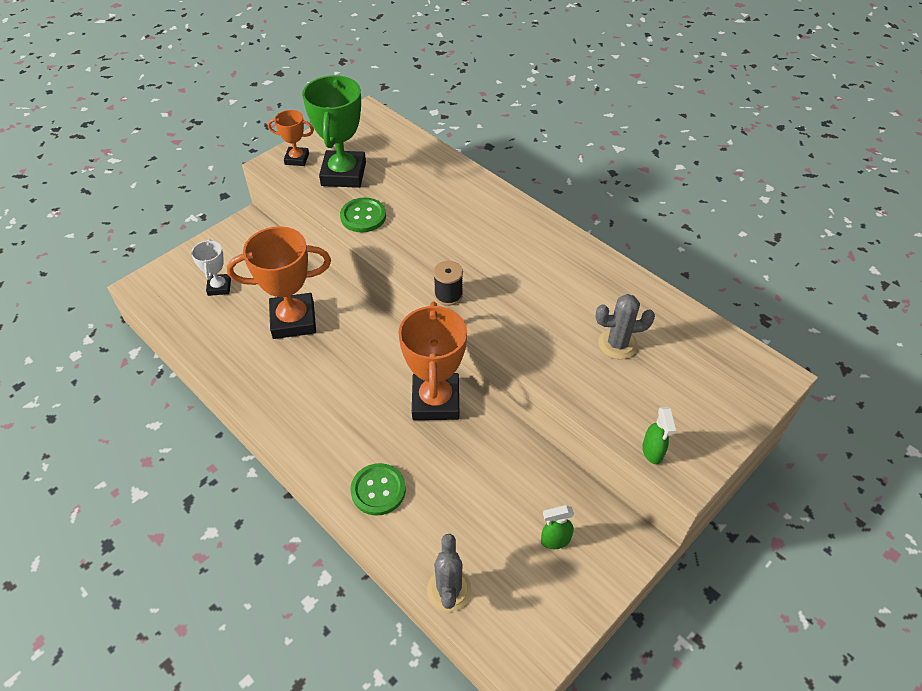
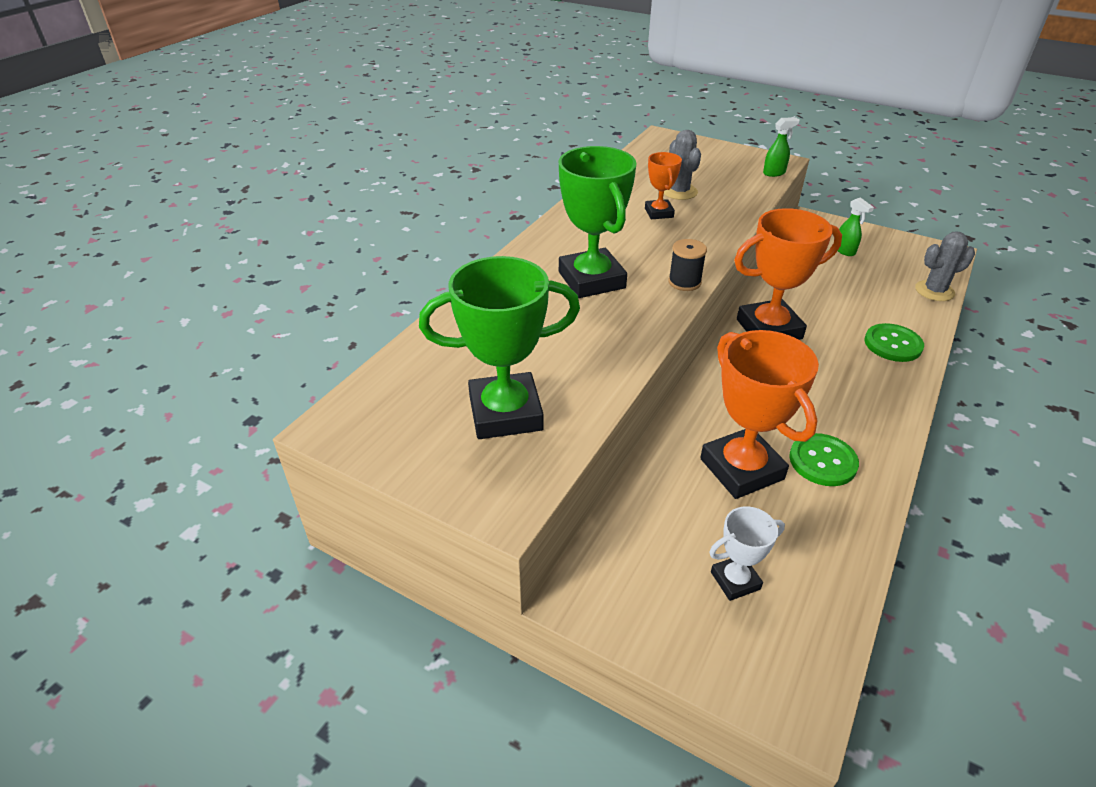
camera: 105 degrees left, 10 degrees down
(297, 159) = (483, 480): orange trophy -> orange trophy (659, 213)
(363, 216) = (590, 371): green button -> green button (822, 461)
(472, 241) = (591, 280): none -> green trophy

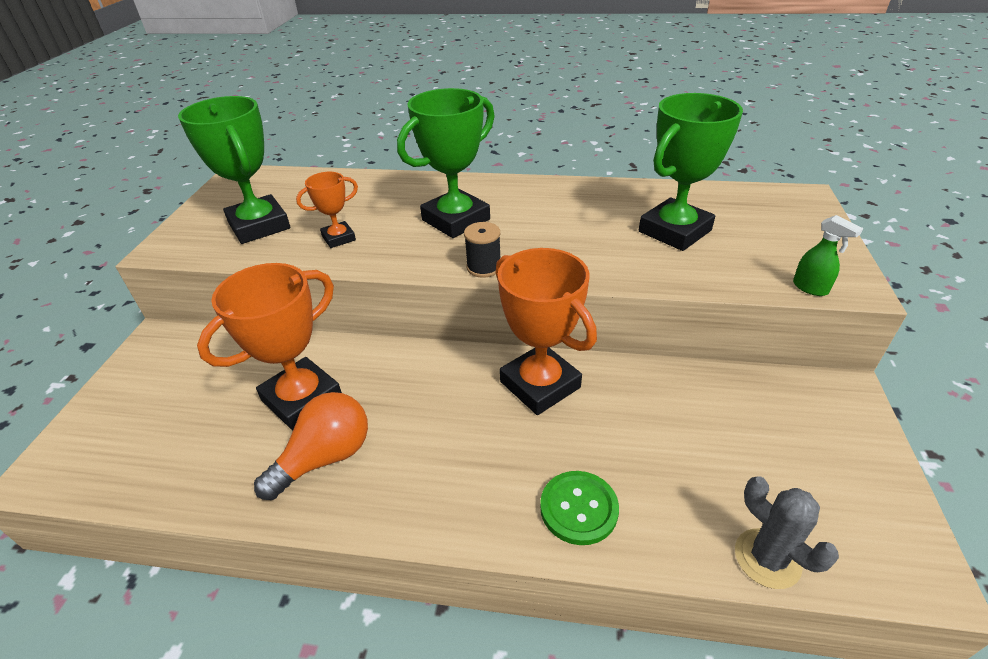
camera: 70 degrees right, 0 degrees up
(659, 213) = (613, 228): orange trophy -> orange trophy (338, 238)
(679, 192) = (674, 231): grey cactus -> green trophy
(735, 580) = (168, 416): white trophy -> none
(822, 461) = (325, 457): green button -> orange light bulb
(845, 251) = (789, 435): green spray bottle -> none

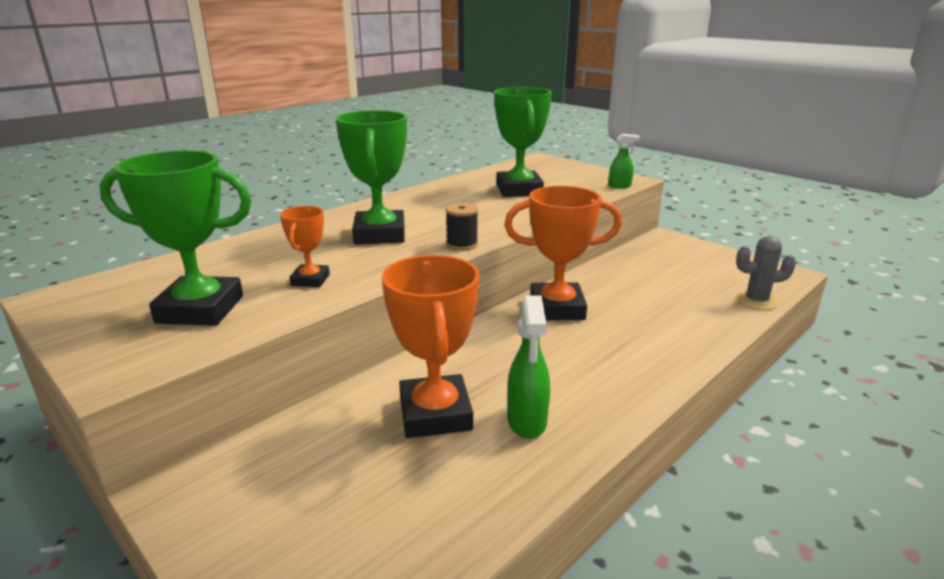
camera: 55 degrees left, 15 degrees down
(325, 457) = (527, 422): orange light bulb -> green spray bottle
(578, 508) = (679, 336): green button -> none

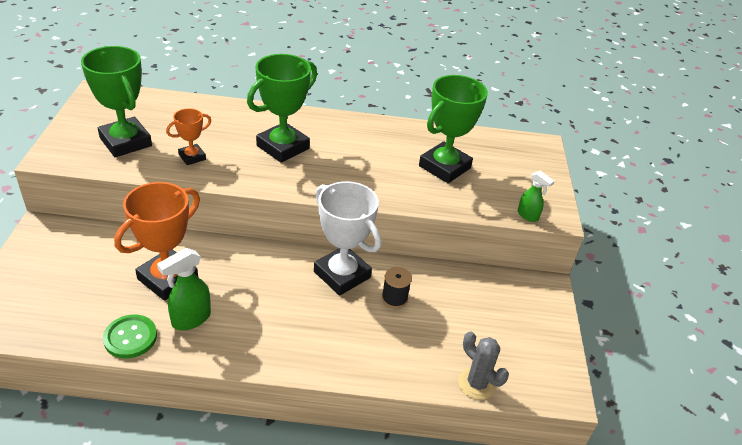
camera: 45 degrees right, 15 degrees up
(462, 244) = (305, 188): black spool -> black spool (394, 298)
(511, 483) = (130, 337): none -> green button
(557, 308) = (342, 274): orange trophy -> white trophy

